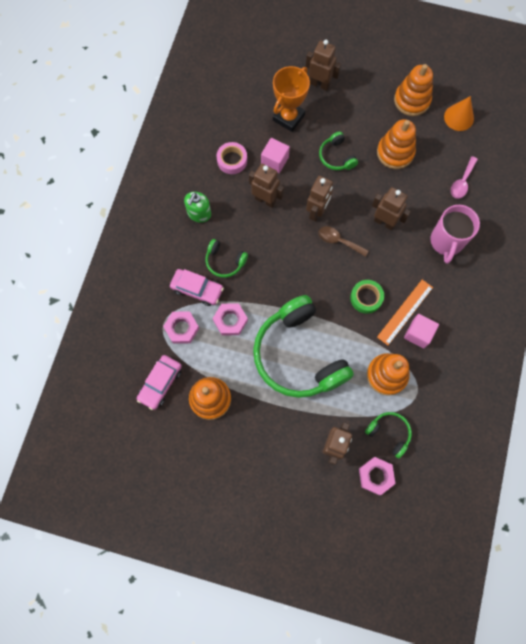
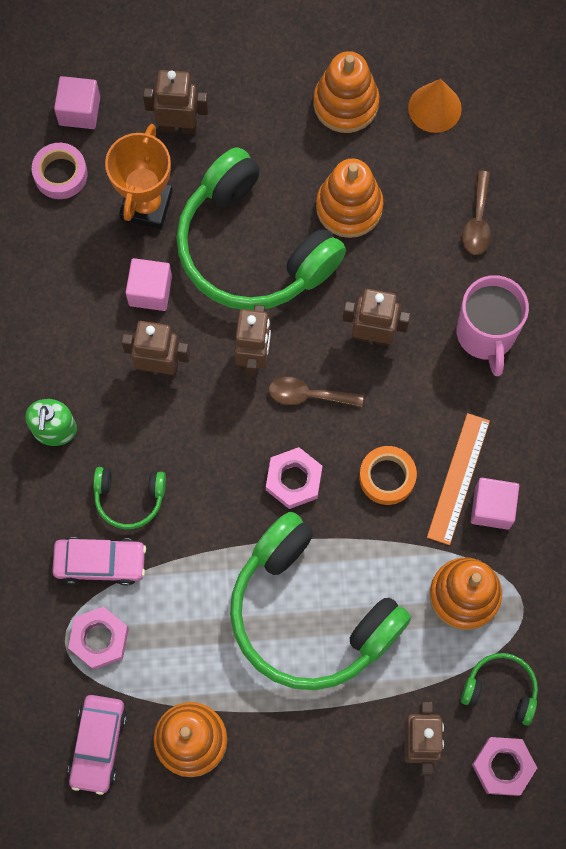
camera: 20 degrees left, 0 degrees up
(230, 320) = (176, 596): pink nut -> pink nut (294, 480)
(232, 160) = (76, 315): pink tape -> pink tape (60, 174)
(271, 61) = (79, 111): none -> pink cube
(336, 156) = (253, 248): green headphones -> green headphones, size x2.29
(366, 298) = (387, 477): green tape -> orange tape
(462, 182) = (477, 221): pink spoon -> brown spoon

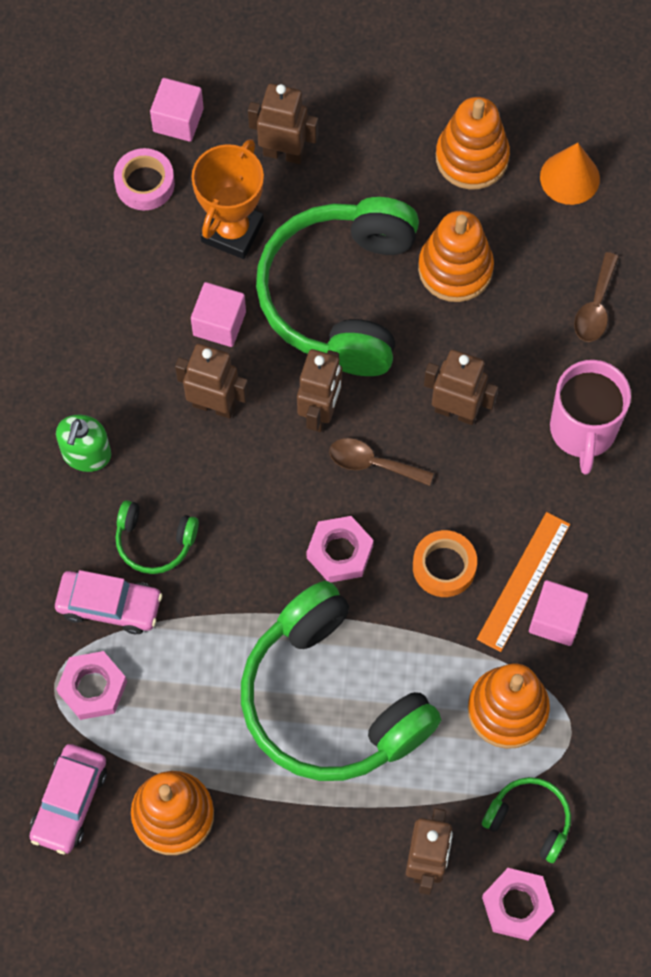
camera: 10 degrees right, 5 degrees down
(253, 248) = (341, 295): green headphones -> green headphones turned 45 degrees clockwise

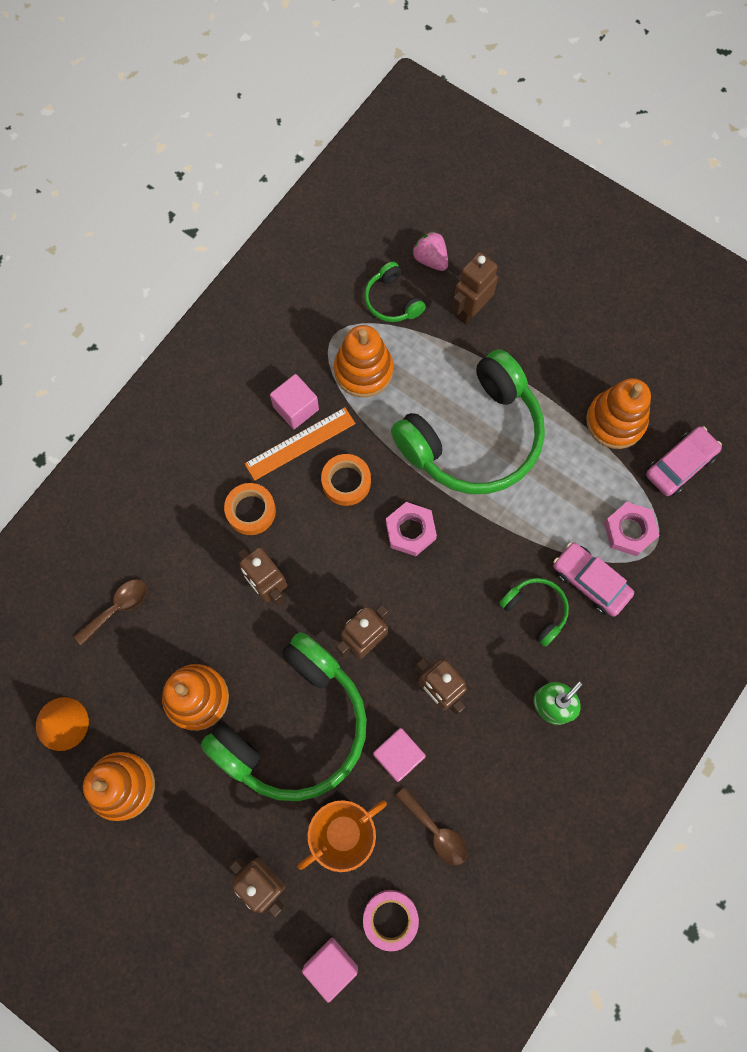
camera: 150 degrees left, 5 degrees up
(331, 700) = (473, 437): green headphones -> green headphones turned 60 degrees clockwise
(372, 463) = (350, 581): brown spoon -> brown spoon (436, 831)
(517, 905) = (430, 259): pink nut -> pink strawberry
(527, 477) = (251, 511): none -> orange tape
(583, 430) = (190, 522): pink mug -> none

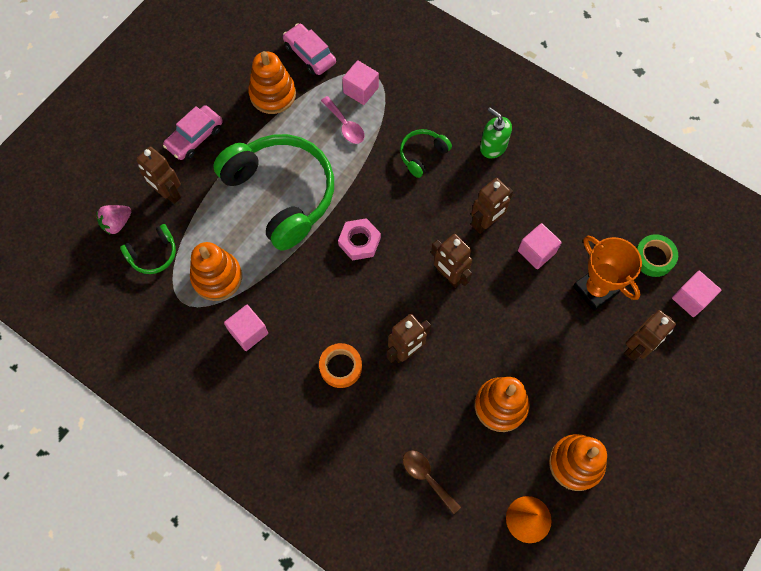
camera: 90 degrees left, 5 degrees down
(294, 726) = (519, 328): green headphones -> none
(300, 443) = (281, 328): orange ruler -> none
(346, 482) = (317, 290): orange tape -> none
(390, 918) = (653, 258): pink tape -> green tape
(436, 831) = (589, 226): brown spoon -> none
(574, 512) = (345, 125): none -> pink spoon
(590, 581) = (400, 117): pink car -> pink car (195, 137)
(629, 531) = (361, 90): pink nut -> pink cube

